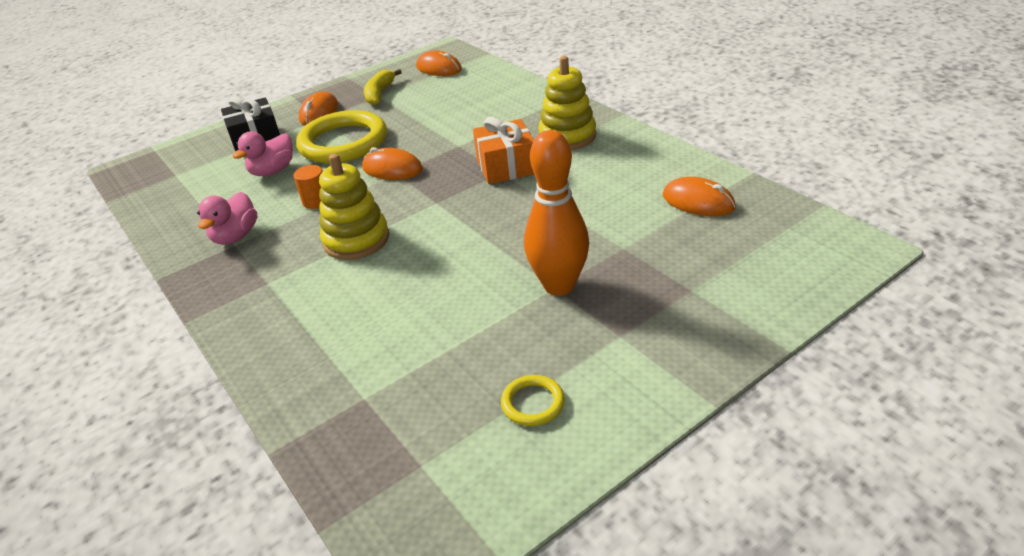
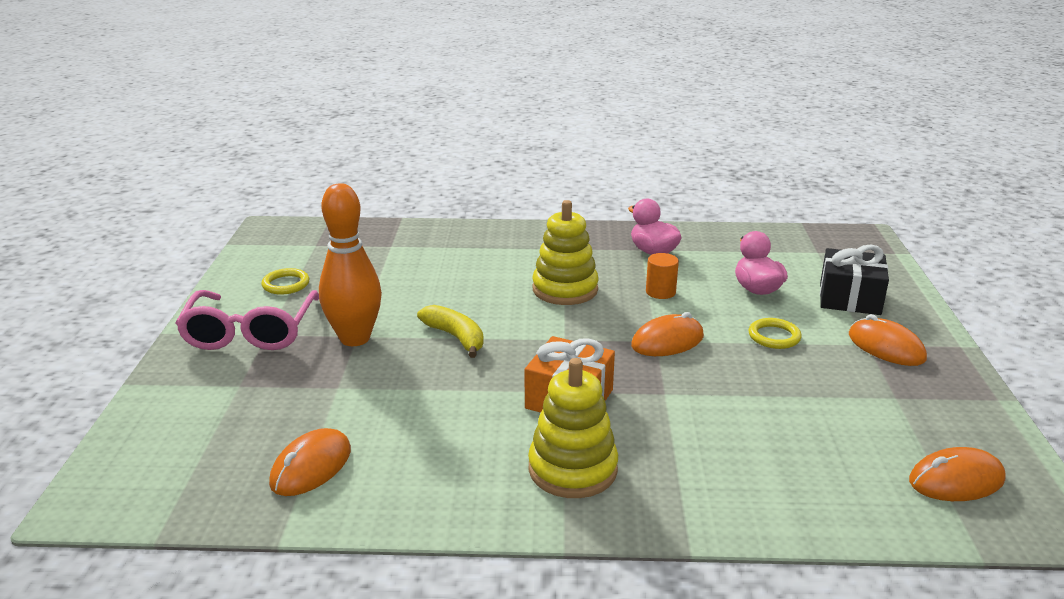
camera: 125 degrees right, 10 degrees down
(343, 142) = (774, 336): yellow ring -> yellow ring, size x0.44
(379, 93) = (902, 401): yellow banana -> yellow banana (456, 337)
(632, 348) = (250, 332): none -> pink glasses
(698, 201) = (311, 467): orange mouse -> orange mouse turned 45 degrees counterclockwise

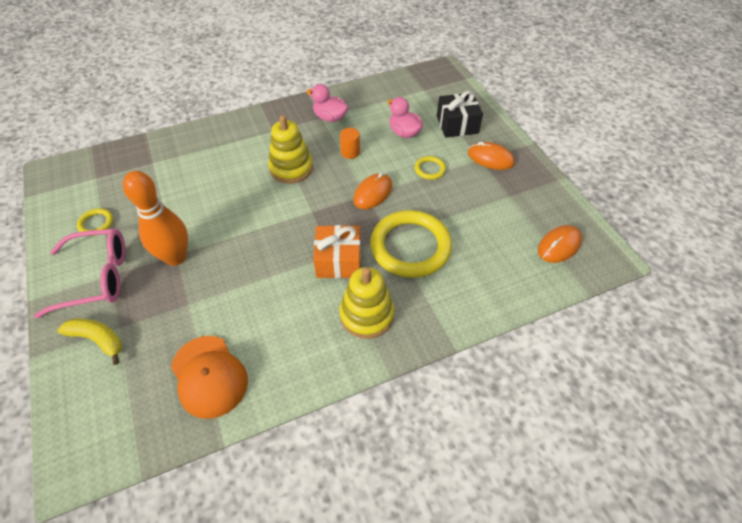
camera: 25 degrees left, 25 degrees up
(250, 332) = (97, 277): pink glasses -> pink glasses turned 75 degrees counterclockwise
(311, 467) = (209, 376): orange mouse -> orange cap
(456, 337) = (243, 233): yellow banana -> yellow banana (98, 340)
(689, 413) = (410, 246): none -> yellow ring

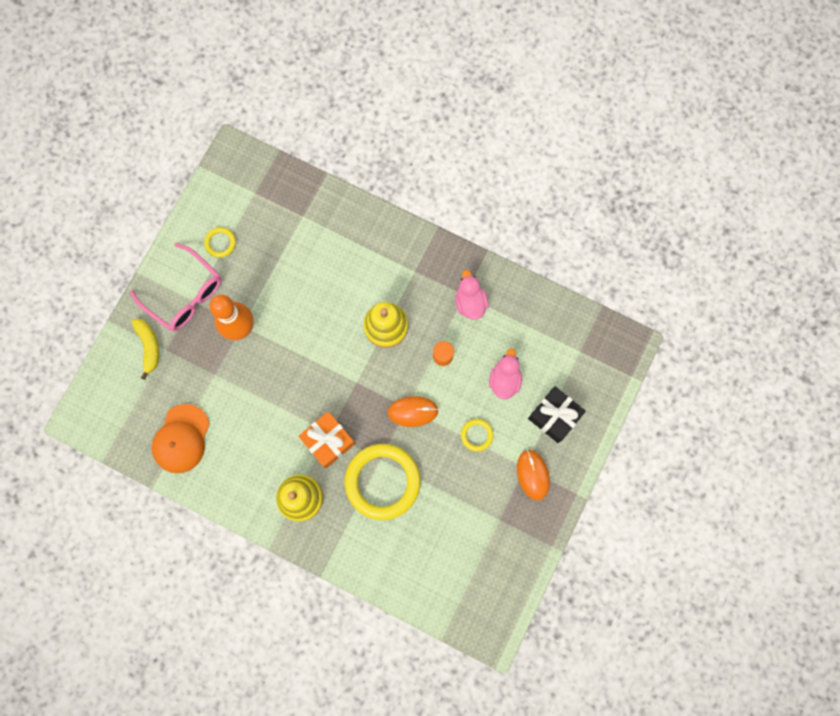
camera: 50 degrees right, 25 degrees up
(559, 245) = (474, 590): orange mouse -> none

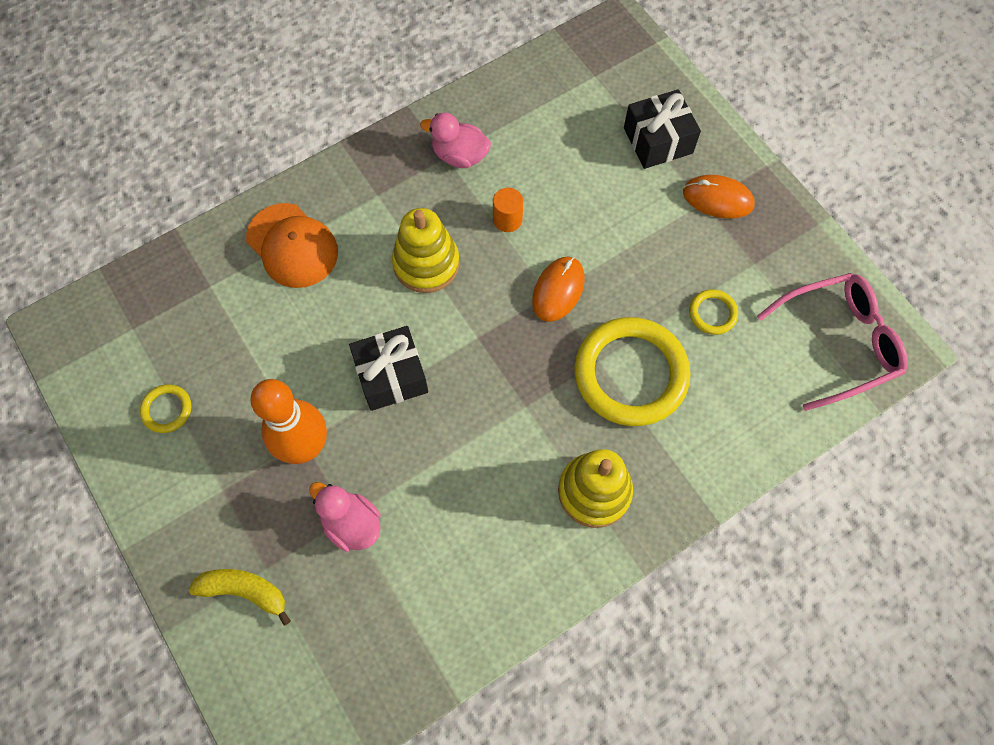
camera: 60 degrees left, 10 degrees down
(181, 439) = (412, 616): orange cap -> orange cap (292, 246)
(184, 294) = (204, 498): pink glasses -> pink glasses (838, 343)
(306, 348) = (391, 376): none -> black gift
(328, 441) = (536, 413): orange gift -> none
(477, 435) = (632, 233): yellow ring -> yellow ring (712, 313)
(504, 380) = (580, 169): pink duck -> pink duck (351, 524)

